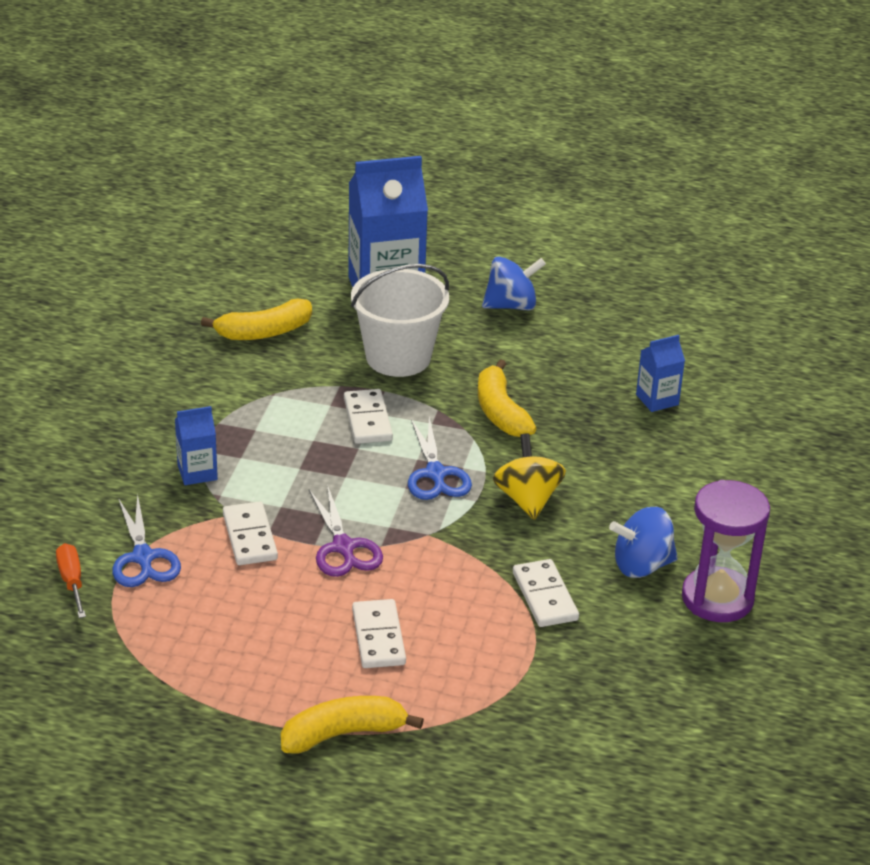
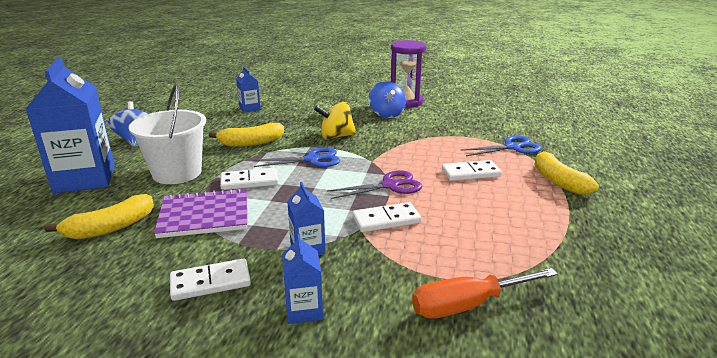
camera: 90 degrees left, 10 degrees down
(72, 581) = (468, 305): orange screwdriver -> orange screwdriver, size x1.60
(92, 471) = (304, 310): none -> blue carton
(143, 558) = (423, 267): blue scissors -> blue scissors (512, 147)
(264, 332) = (110, 228): yellow banana -> yellow banana turned 75 degrees clockwise
(282, 392) = (204, 215): none -> purple notebook
(544, 596) = (417, 133): white domino -> white domino (210, 282)

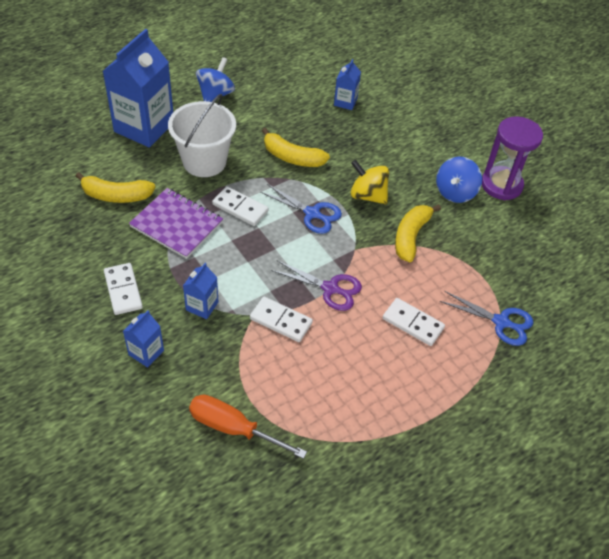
camera: 40 degrees right, 25 degrees up
(210, 282) = (123, 290): white domino -> white domino turned 45 degrees clockwise
(558, 181) = (472, 388): yellow banana -> yellow banana (411, 236)

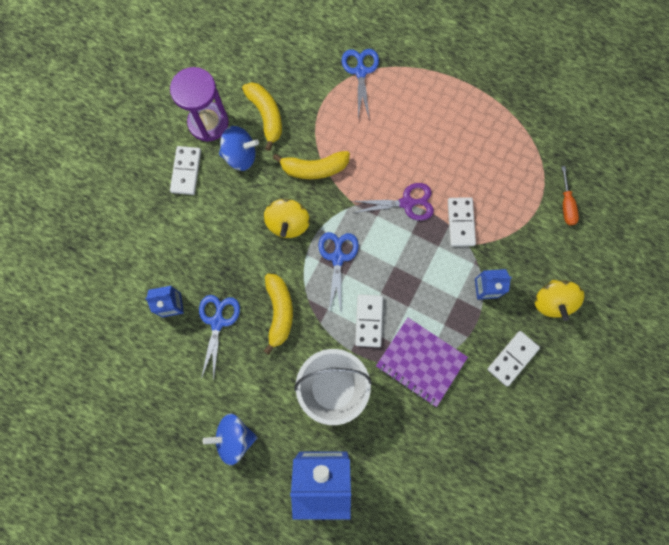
camera: 115 degrees left, 25 degrees up
(116, 195) = (423, 438): yellow banana -> yellow banana (266, 116)
(146, 352) = (552, 302): blue carton -> yellow spinning top
(177, 224) = (420, 362): purple notebook -> purple notebook turned 60 degrees counterclockwise
(233, 428) = (566, 204): orange screwdriver -> orange screwdriver, size x0.63
(312, 120) = (217, 322): none -> blue scissors
(330, 288) = (407, 203): purple scissors -> purple scissors turned 90 degrees clockwise
(413, 323) = (401, 130): white domino -> white domino (186, 171)

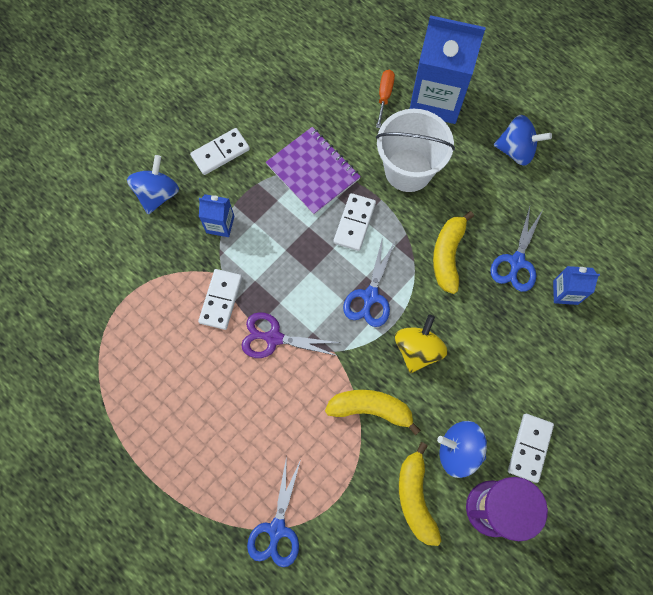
camera: 165 degrees left, 5 degrees down
(552, 302) = (158, 194): yellow spinning top -> blue spinning top
(566, 204) = (95, 289): orange screwdriver -> orange screwdriver (384, 96)

